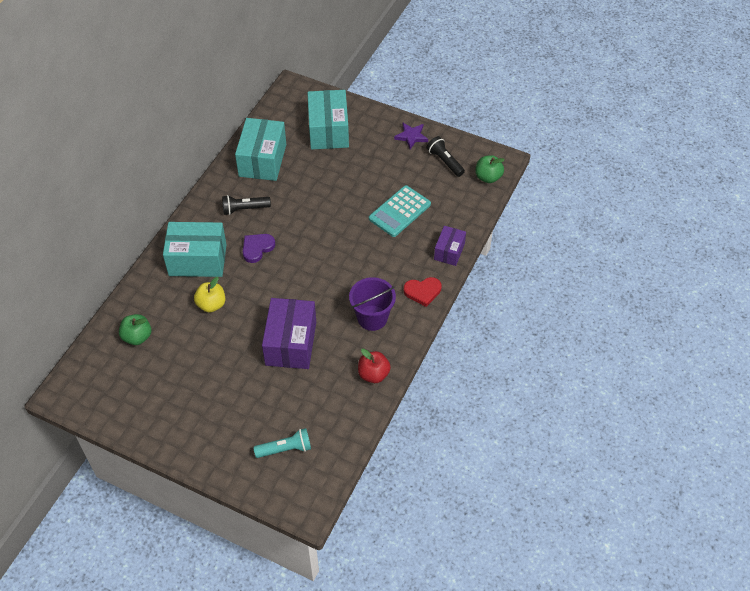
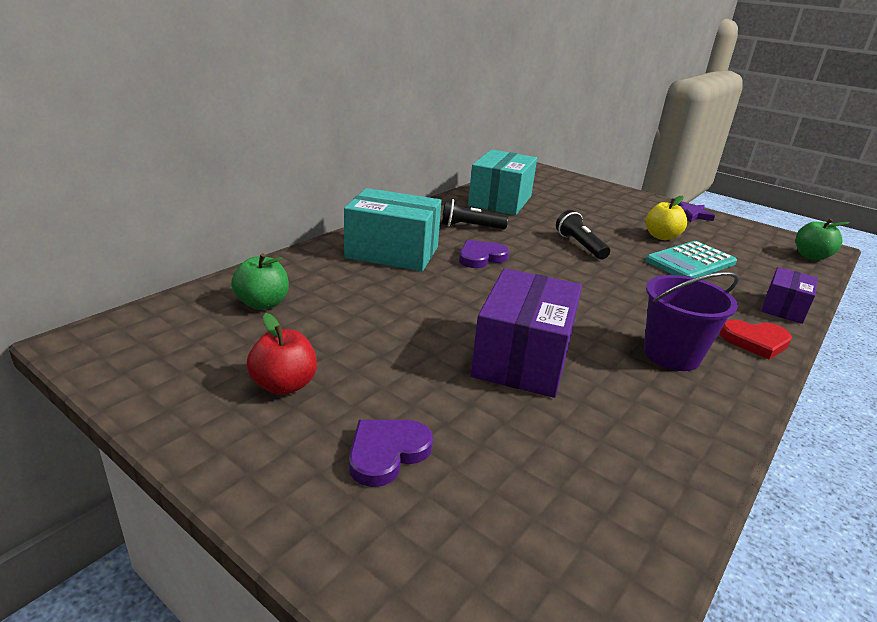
camera: 10 degrees right, 25 degrees down
(211, 304) = (397, 293): yellow apple -> yellow apple (661, 236)
(235, 423) = (387, 453): none -> purple heart
(285, 449) = (494, 529): turquoise flashlight -> none
(328, 130) = (583, 196): turquoise box -> none
(373, 374) = (691, 432): red apple -> red apple (284, 385)
(445, 161) = (742, 236): black flashlight -> black flashlight (580, 245)

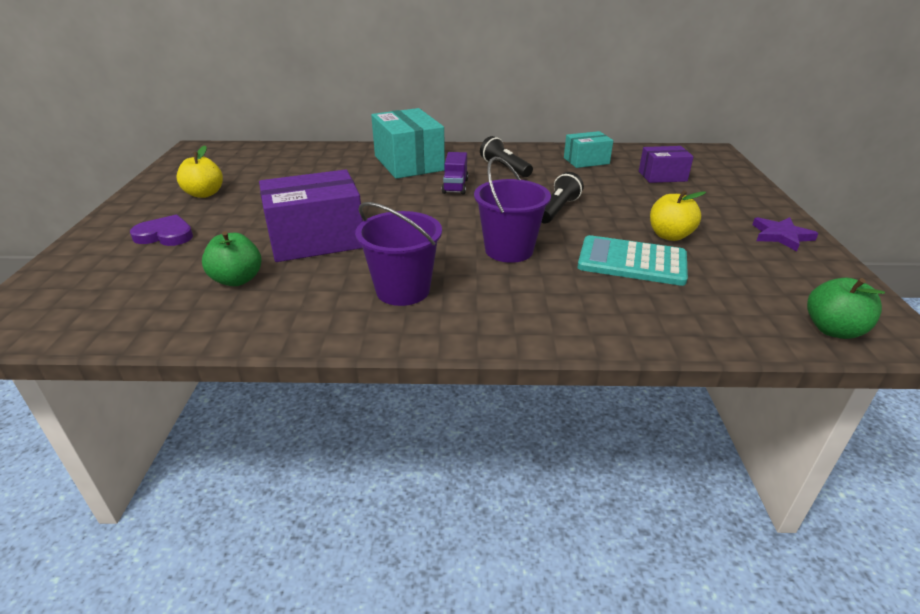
camera: 55 degrees right, 5 degrees up
(262, 303) = (283, 161): green apple -> green apple (237, 279)
(284, 385) = (204, 194): red apple -> yellow apple
(481, 257) = (455, 186): purple heart -> purple truck
(500, 201) = (586, 161): turquoise box -> turquoise box, size x0.56
(635, 289) = (509, 250): none -> purple bucket
(755, 341) = (495, 325): red heart -> none
(784, 308) = (612, 331): purple box -> purple box (662, 176)

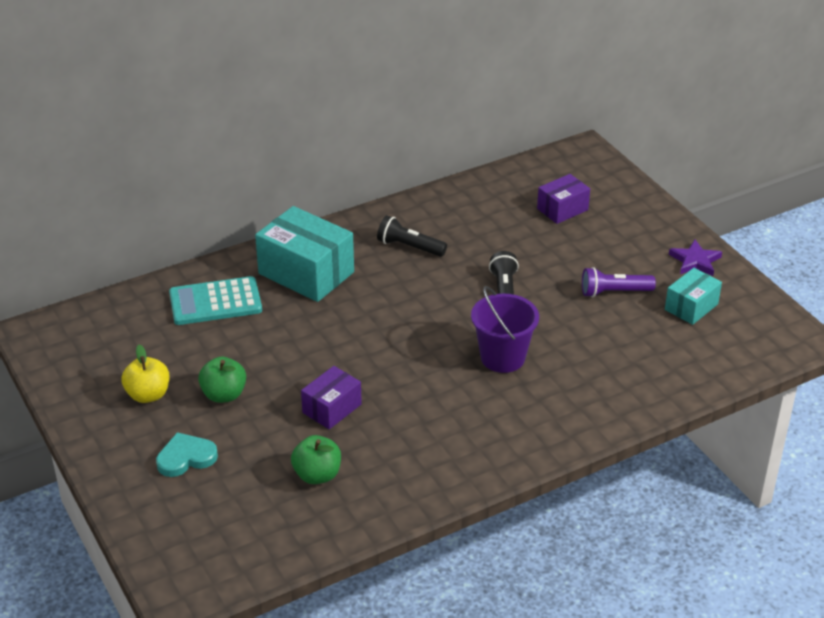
camera: 30 degrees left, 5 degrees up
(165, 235) = (186, 458): purple heart -> turquoise heart
(316, 240) = (332, 408): purple box -> purple box, size x0.56
(403, 290) = (459, 431): purple bucket -> none
(455, 186) = (386, 292): purple truck -> none
(586, 161) = (478, 208): turquoise box -> turquoise box (691, 307)
(632, 262) = (603, 334): turquoise calculator -> turquoise calculator (215, 302)
(669, 235) = (614, 292): yellow apple -> purple flashlight
(833, 330) = (764, 349): green apple -> green apple (224, 395)

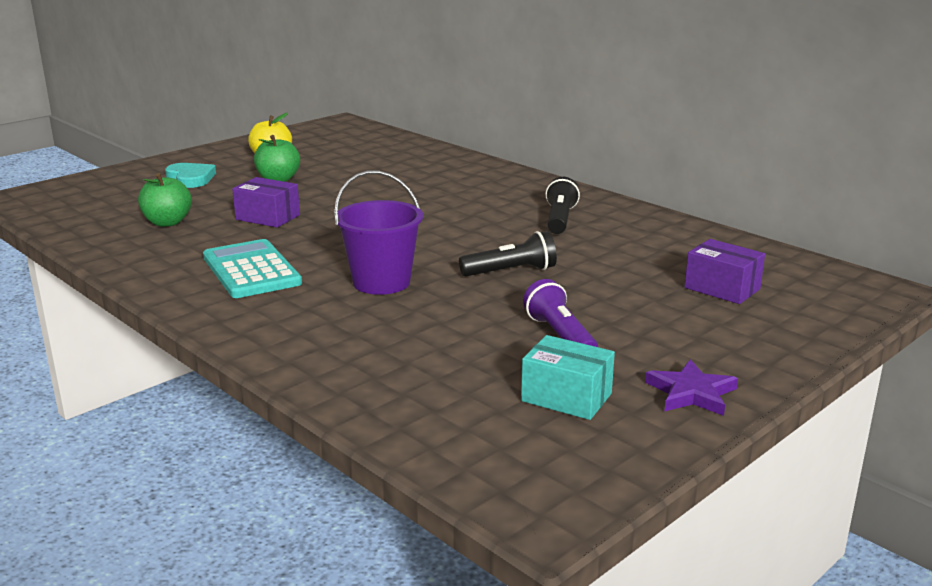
camera: 75 degrees right, 15 degrees down
(215, 302) = (410, 162): turquoise calculator -> turquoise calculator (251, 270)
(306, 273) = (478, 185): turquoise box -> none

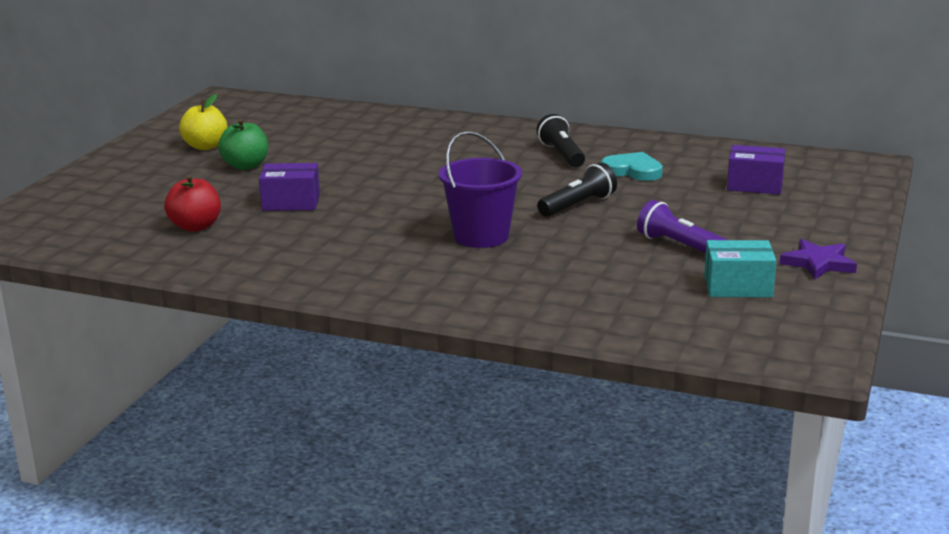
camera: 25 degrees left, 0 degrees up
(167, 222) = (196, 226): green apple -> red apple
(191, 178) = (149, 181): turquoise heart -> turquoise heart (633, 171)
(251, 270) = (349, 251): turquoise calculator -> none

